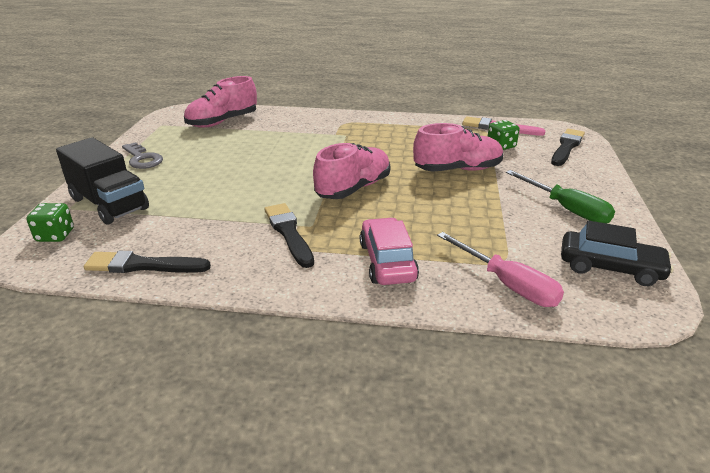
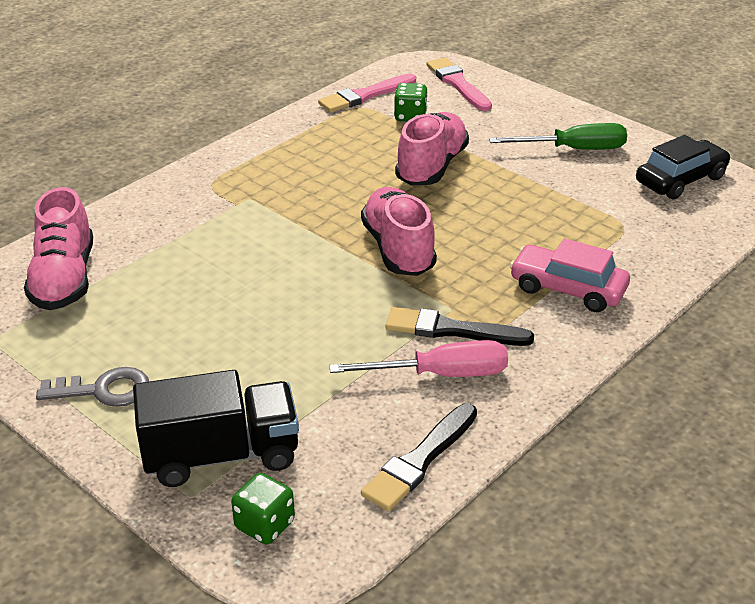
camera: 55 degrees left, 5 degrees up
(507, 284) = (661, 241): pink screwdriver -> pink screwdriver (441, 374)
(566, 147) = (458, 84): black brush -> pink brush

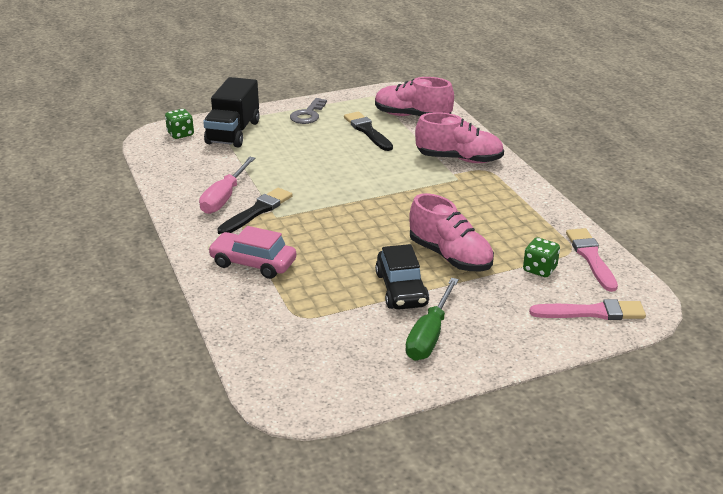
camera: 115 degrees right, 5 degrees down
(398, 249) = (354, 215): pink shoe -> pink shoe (459, 159)
(419, 460) = (172, 176): black brush -> black brush (367, 131)
(567, 289) = (253, 263): pink car -> pink car turned 120 degrees counterclockwise
(680, 180) = (337, 375): black car -> black car (401, 289)

